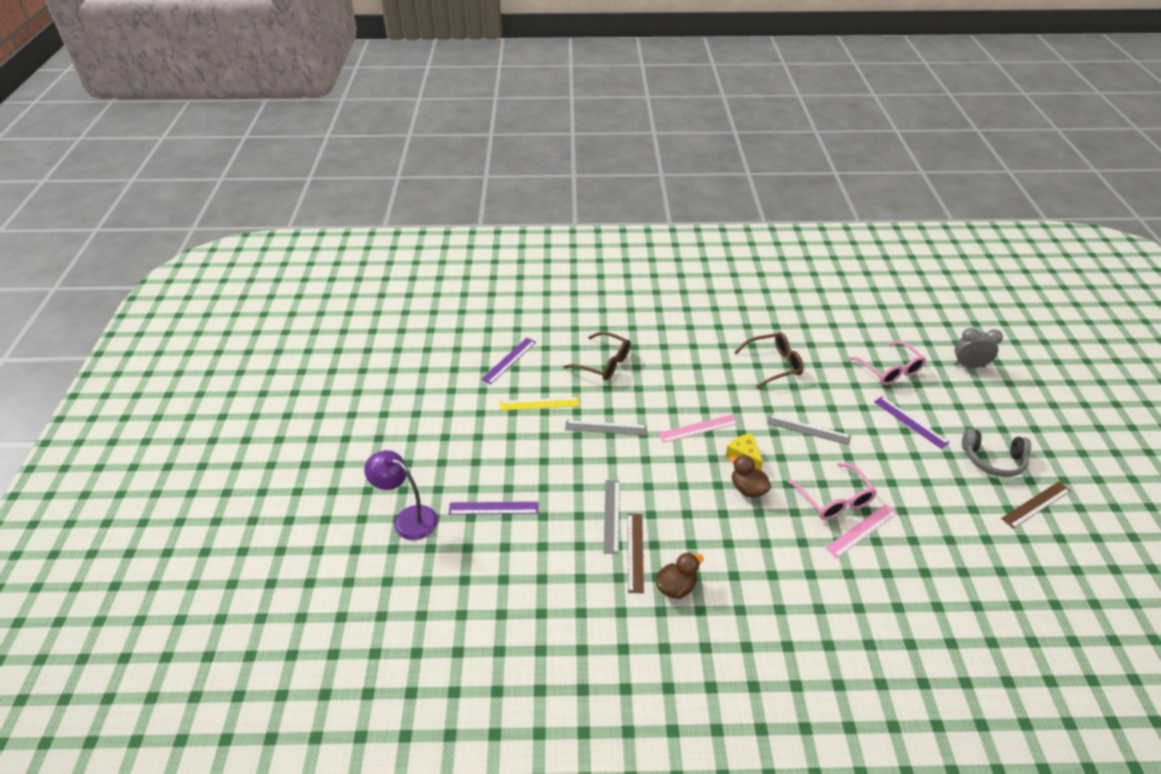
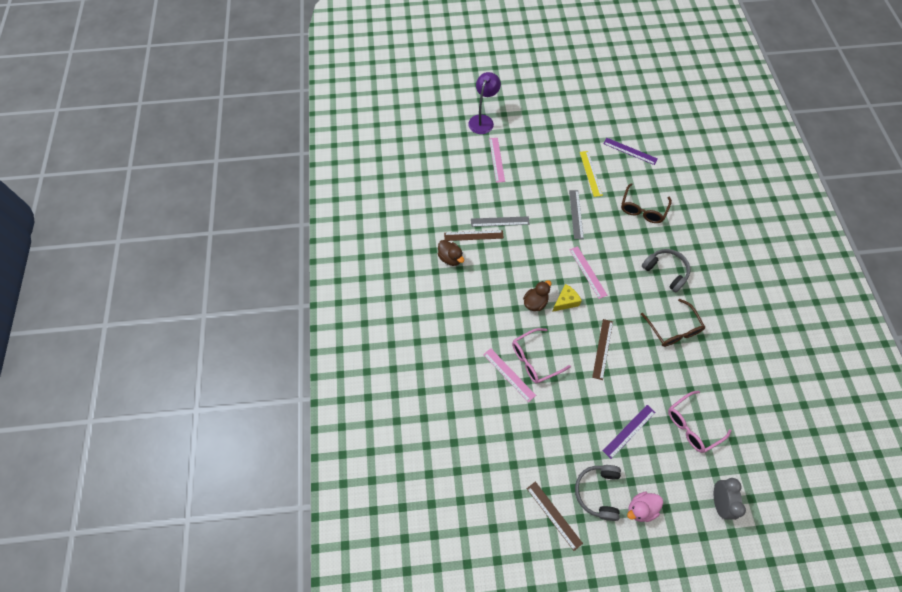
camera: 85 degrees right, 20 degrees up
(493, 508) = (497, 159): purple ruler -> pink ruler
(696, 358) = (665, 271): none -> grey headphones
(808, 430) = (602, 349): grey ruler -> brown ruler
(998, 426) = (641, 508): none -> pink duck

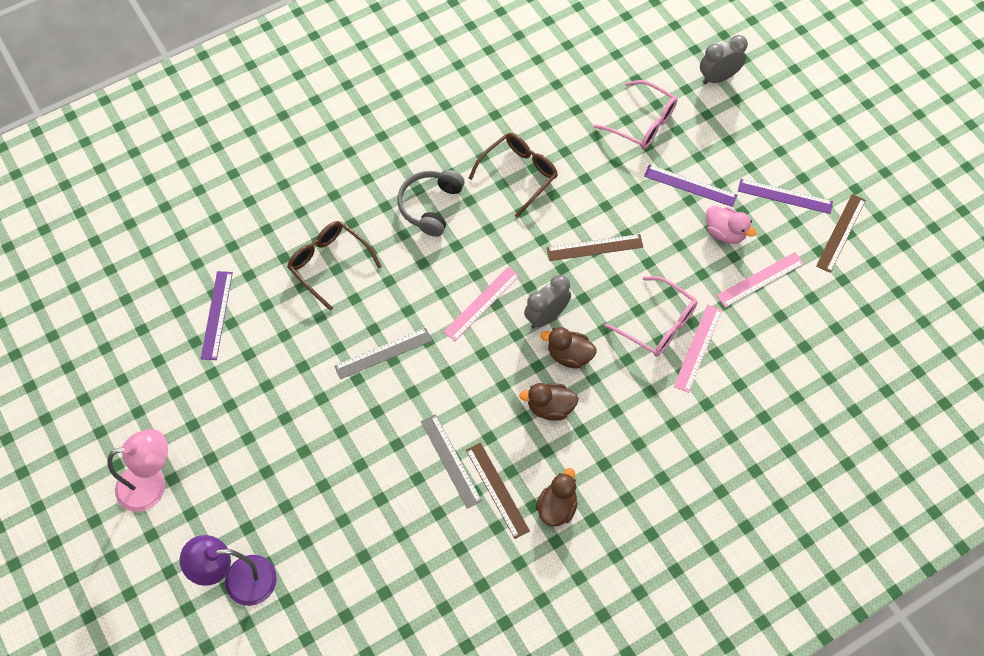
camera: 115 degrees left, 0 degrees up
(497, 159) = (323, 517): pink ruler -> pink ruler (760, 279)
(507, 279) = (550, 407): none -> brown duck
(546, 102) = (152, 485): none -> pink lamp
(565, 301) = (546, 316): yellow cheese -> grey clock
(590, 173) = (290, 359): yellow ruler -> none
(598, 492) = (785, 196): grey headphones -> purple ruler
(641, 508) = (775, 149): pink duck -> pink duck (725, 233)
(642, 209) = (329, 264): brown glasses -> brown glasses turned 135 degrees counterclockwise

